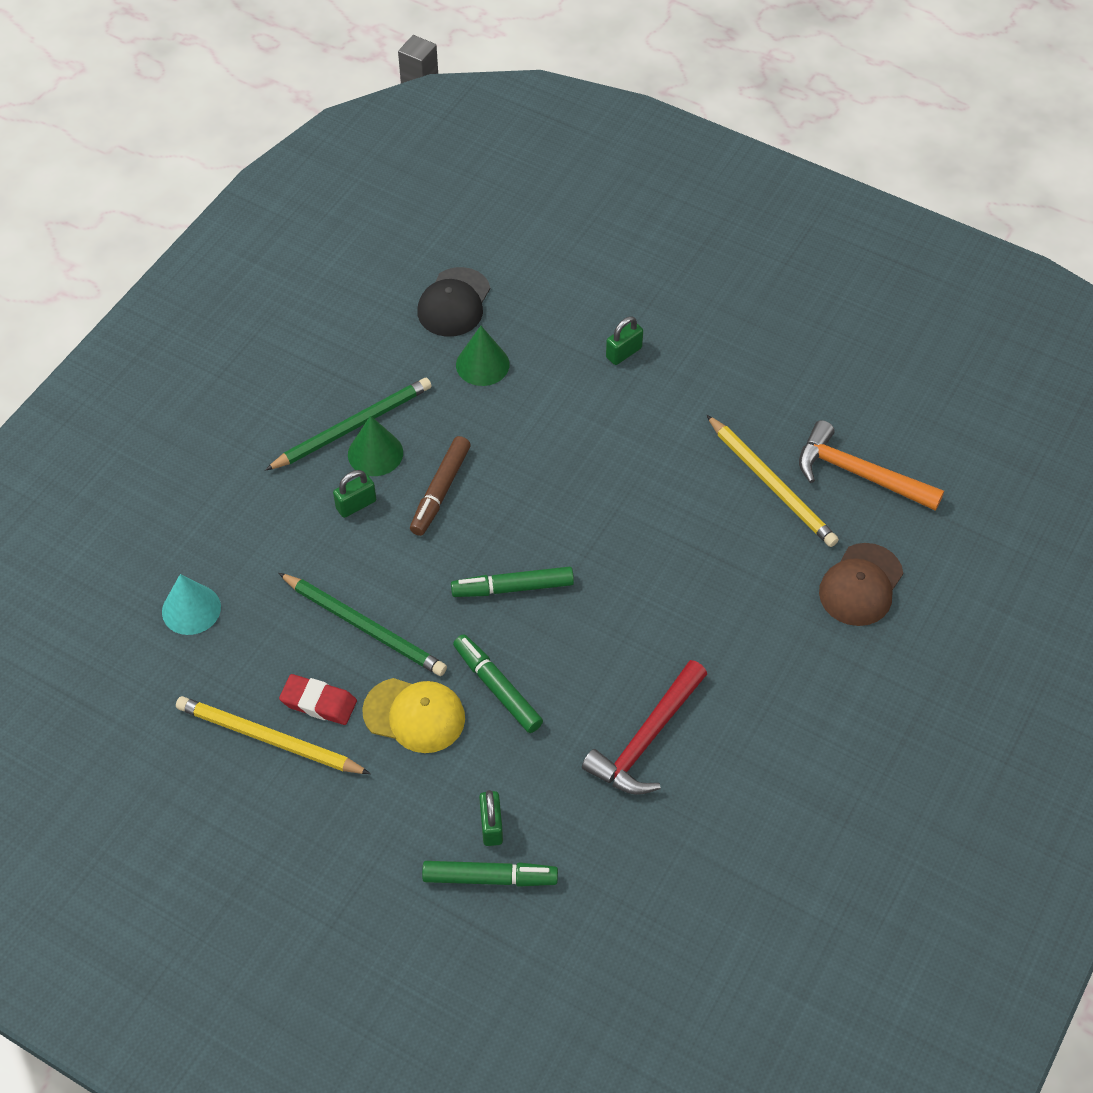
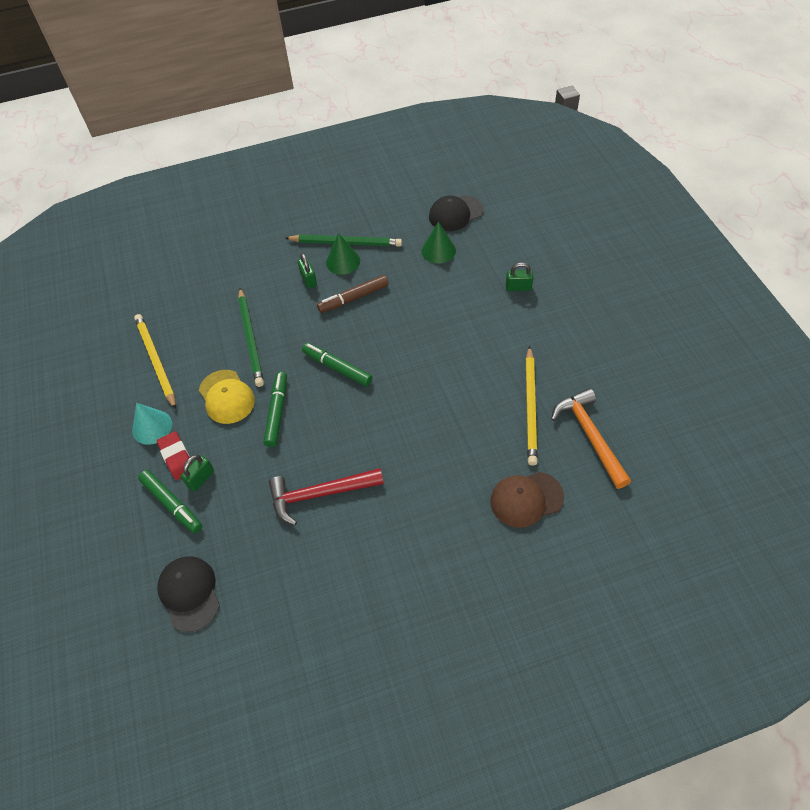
camera: 45 degrees right, 0 degrees up
(191, 609) = (190, 280): turquoise cone -> turquoise cone (152, 427)
(319, 702) = (193, 360): red eraser -> red eraser (177, 457)
(356, 505) = (308, 280): green padlock -> green padlock turned 60 degrees clockwise
(619, 947) = (189, 593): none -> black cap

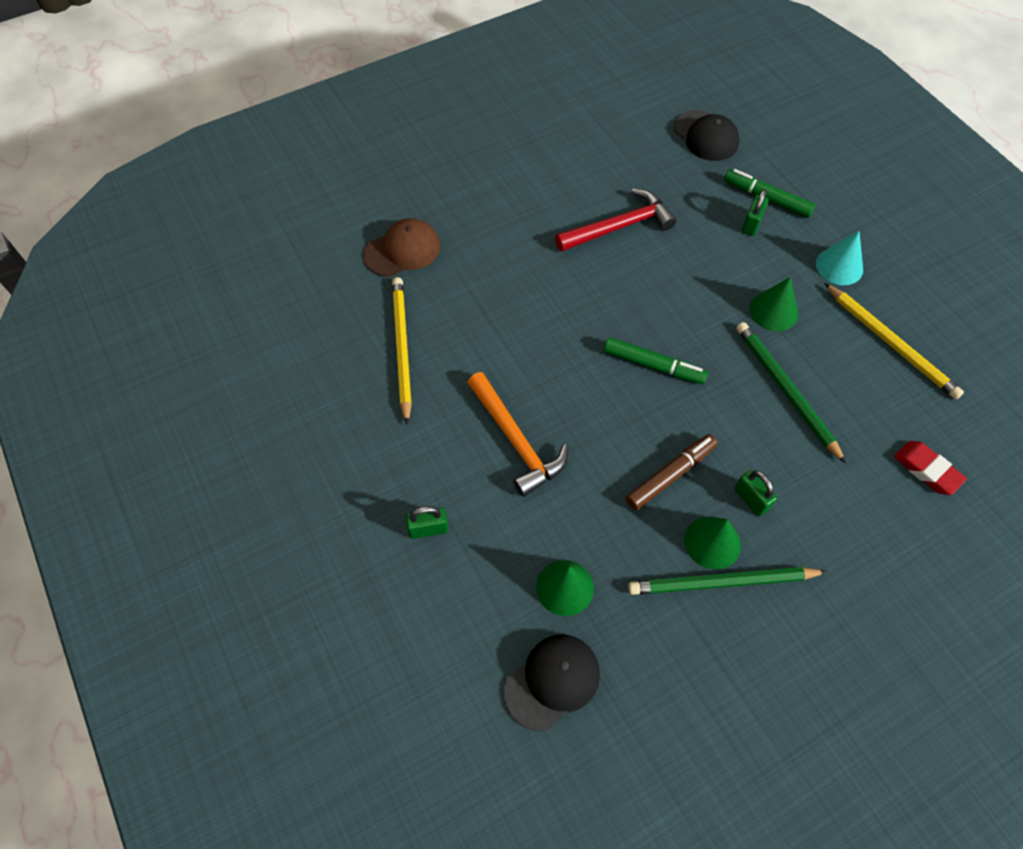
camera: 165 degrees right, 5 degrees up
(177, 457) = (790, 240): red eraser -> red eraser (926, 470)
(226, 397) = (773, 311): yellow cap -> green cone
(277, 412) = (704, 302): green marker -> none
(590, 435) = (332, 324): orange hammer -> orange hammer (515, 441)

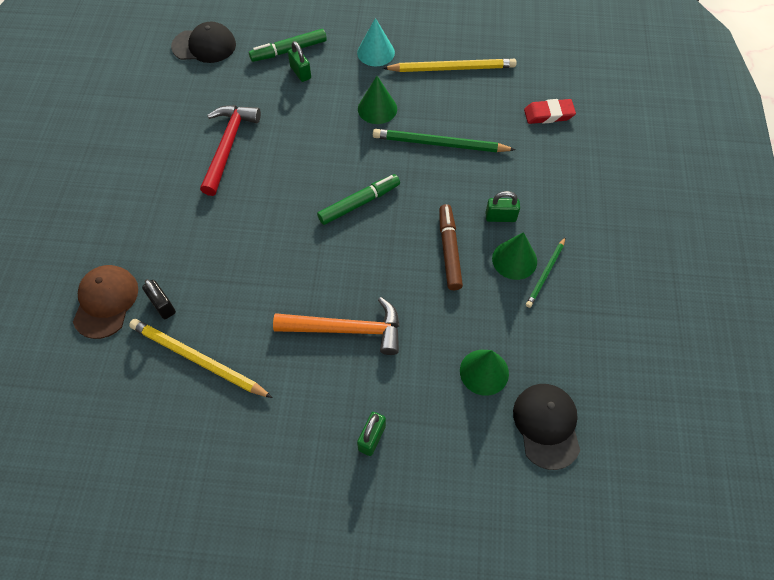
camera: 55 degrees left, 0 degrees up
(430, 290) = (163, 305): none -> black padlock
(722, 582) = (545, 274): green pencil -> green pencil, size x0.58

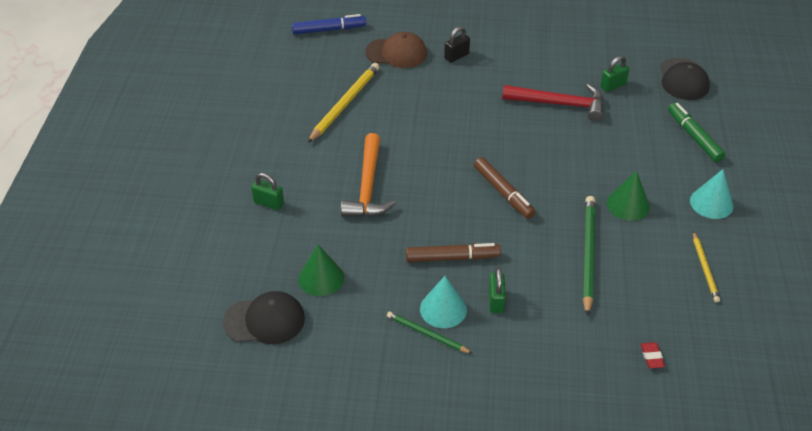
camera: 90 degrees right, 15 degrees down
(34, 387) = (329, 30): none -> blue marker
(163, 305) = (393, 81): black padlock -> black padlock (456, 56)
(300, 72) = (665, 146): green padlock -> green padlock (613, 86)
(359, 203) = (503, 192): green marker -> brown marker
(452, 68) = (705, 268): yellow pencil -> yellow pencil, size x0.58
(514, 260) = (443, 309): green cone -> turquoise cone
(548, 114) = (651, 357): red eraser -> red eraser, size x0.59

